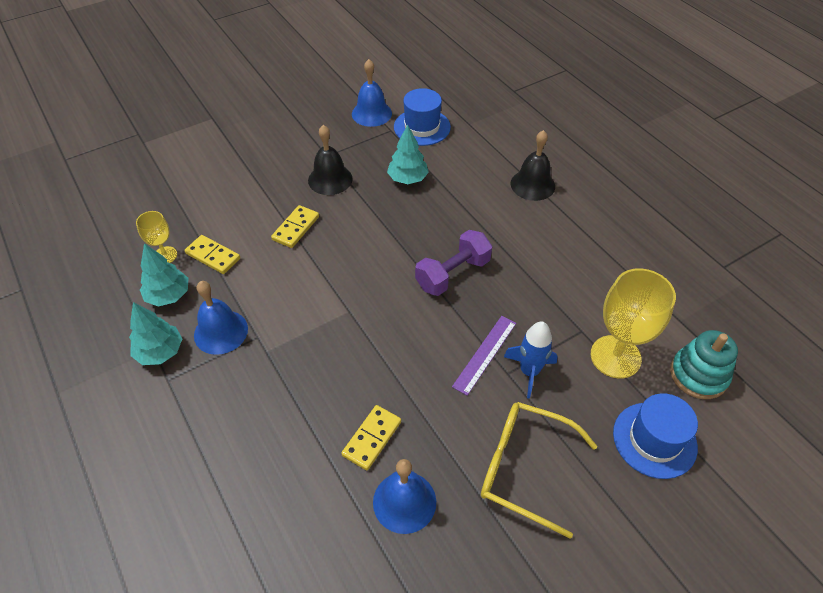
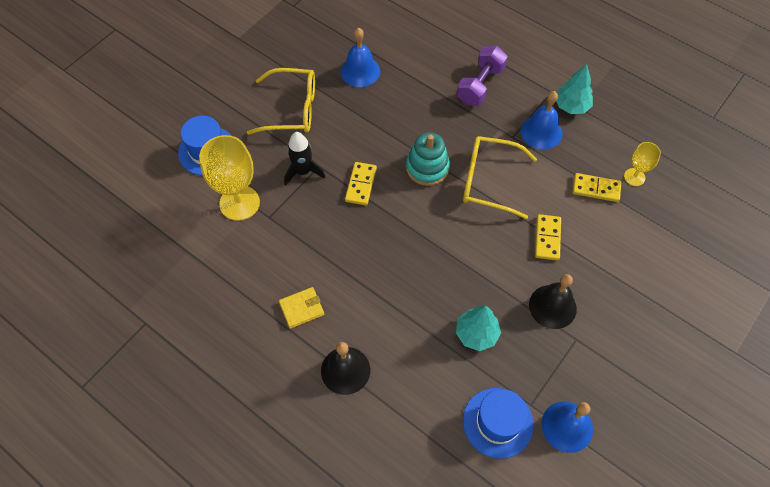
camera: 160 degrees right, 10 degrees up
(168, 295) = (601, 146): turquoise tree -> none
(317, 296) = (489, 181): none -> yellow glasses
(372, 438) = (396, 97): yellow domino -> yellow domino (361, 185)
(453, 274) = (389, 236): purple dumbbell -> purple dumbbell (480, 85)
(485, 354) = (339, 175): purple ruler -> none
(529, 372) = (303, 171): blue rocket -> black rocket
(562, 237) = (301, 308): none -> yellow wallet
(698, 375) = (174, 207): turquoise stacking toy -> turquoise stacking toy (427, 168)

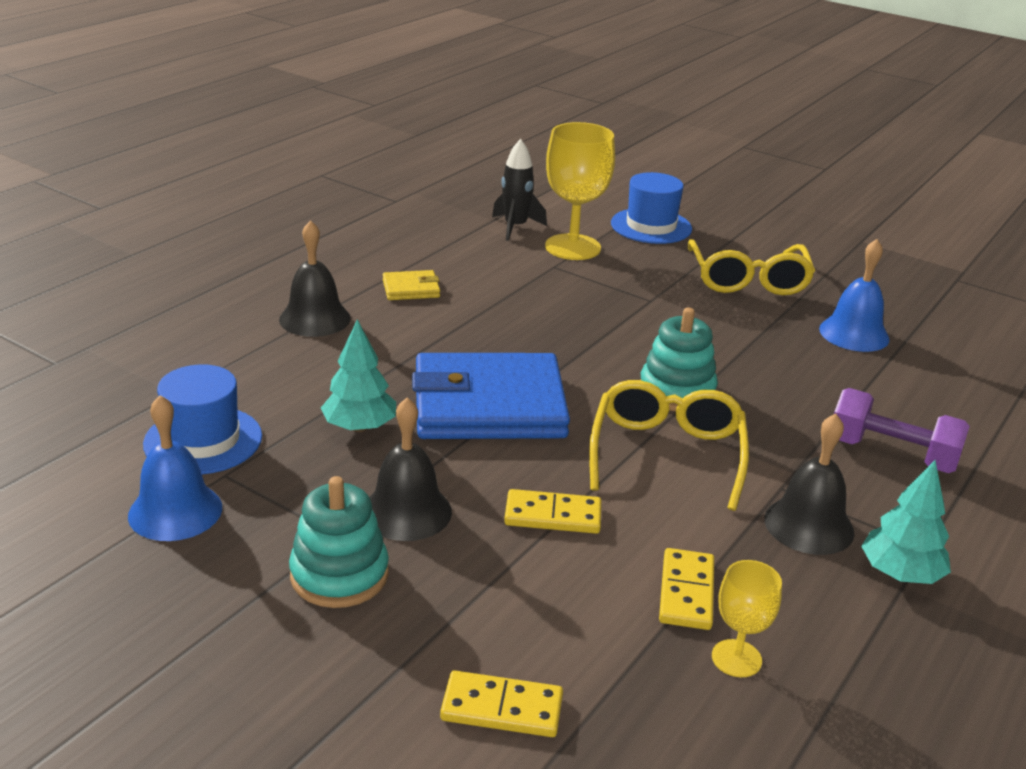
camera: 85 degrees right, 30 degrees down
(301, 308) = (411, 289): yellow wallet -> yellow wallet turned 75 degrees counterclockwise
(303, 171) = (637, 289): black rocket -> black rocket (515, 227)
(361, 185) = (625, 332): yellow domino -> yellow domino (502, 708)
(448, 264) = (489, 405): none -> blue wallet
(541, 132) = (809, 525): blue bell -> black bell
(606, 336) = (339, 575): none -> turquoise stacking toy

